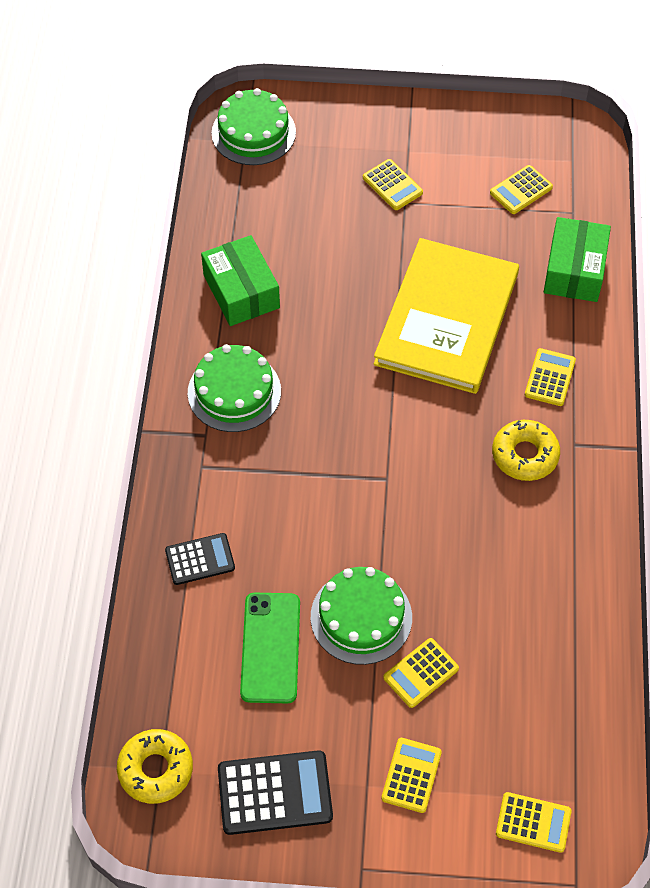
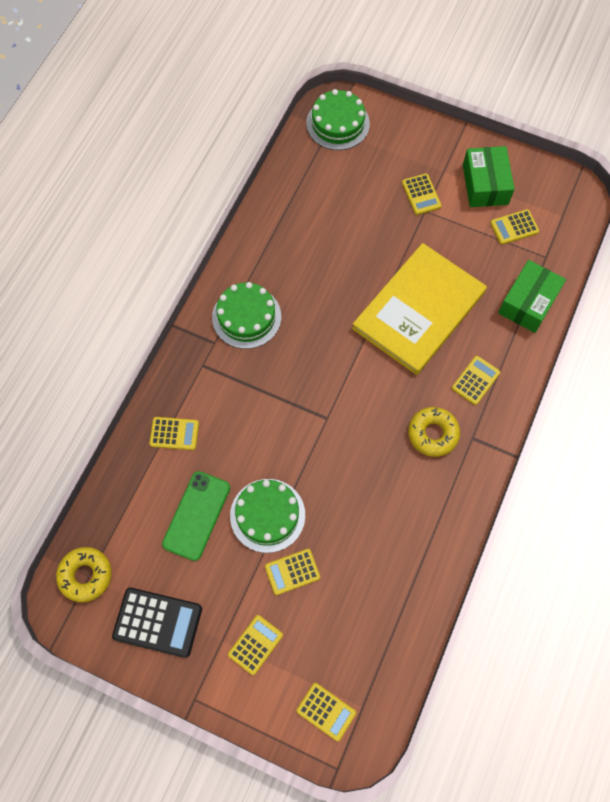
camera: 20 degrees right, 10 degrees up
(200, 559) = (174, 434): black calculator -> yellow calculator
(241, 291) = (281, 242): green box -> green box (485, 184)

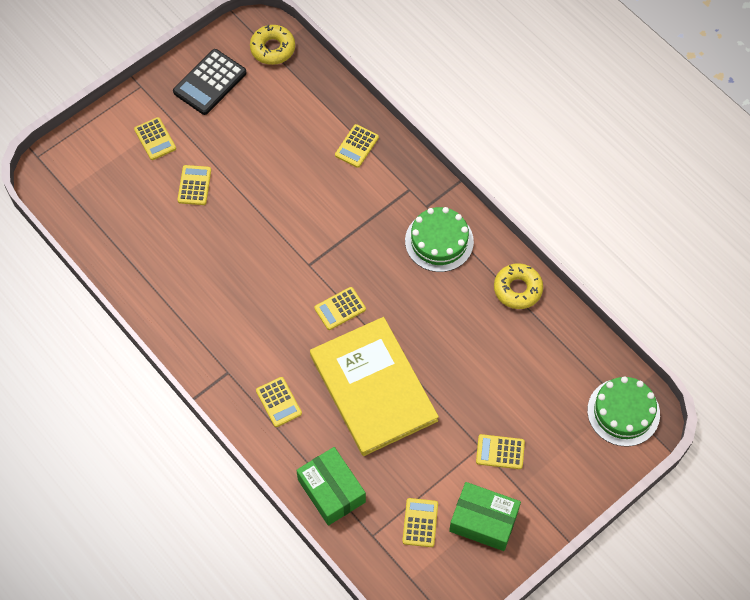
camera: 115 degrees right, 5 degrees down
(196, 515) = (278, 137): green phone -> none
(267, 515) = (249, 186): green cake -> none
(326, 711) = (79, 165): yellow calculator -> yellow calculator (340, 309)
(433, 434) = (249, 342): yellow donut -> yellow donut (517, 289)

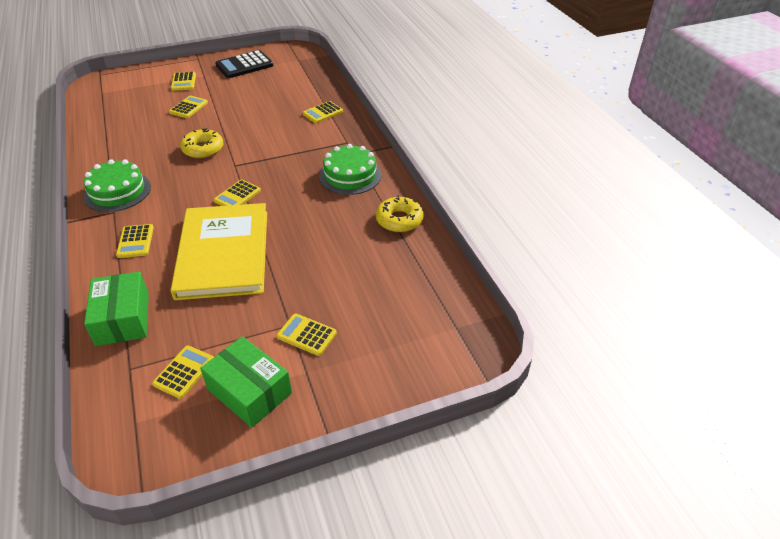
camera: 20 degrees right, 20 degrees down
(272, 48) = (300, 59): yellow donut -> yellow donut (203, 149)
(340, 309) = (237, 196): yellow calculator -> yellow calculator turned 45 degrees counterclockwise
(623, 412) = (454, 337): green cake -> green cake (117, 191)

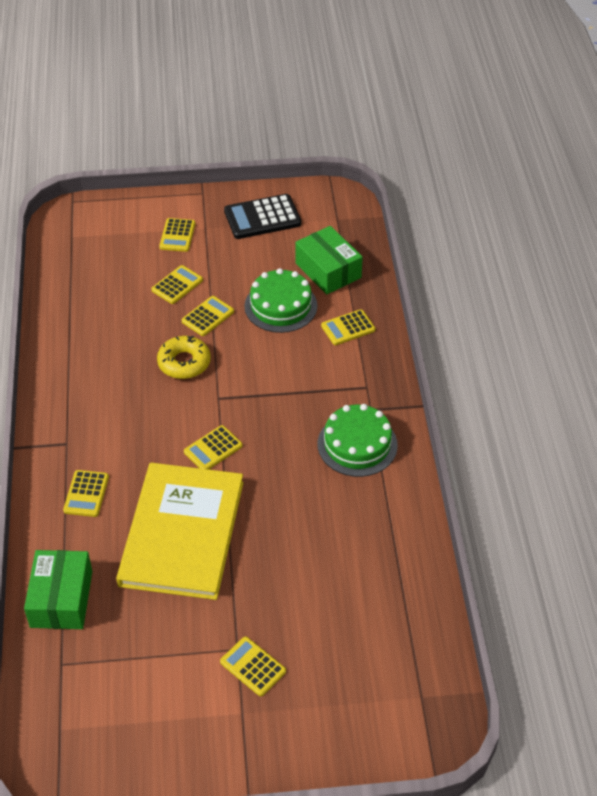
camera: 15 degrees right, 5 degrees up
(117, 191) = (74, 412): green cake -> green cake (281, 306)
(184, 372) = (116, 682): yellow calculator -> yellow calculator (208, 316)
(249, 391) = (179, 722): green box -> green box (328, 270)
(399, 220) = (399, 529): yellow donut -> none

